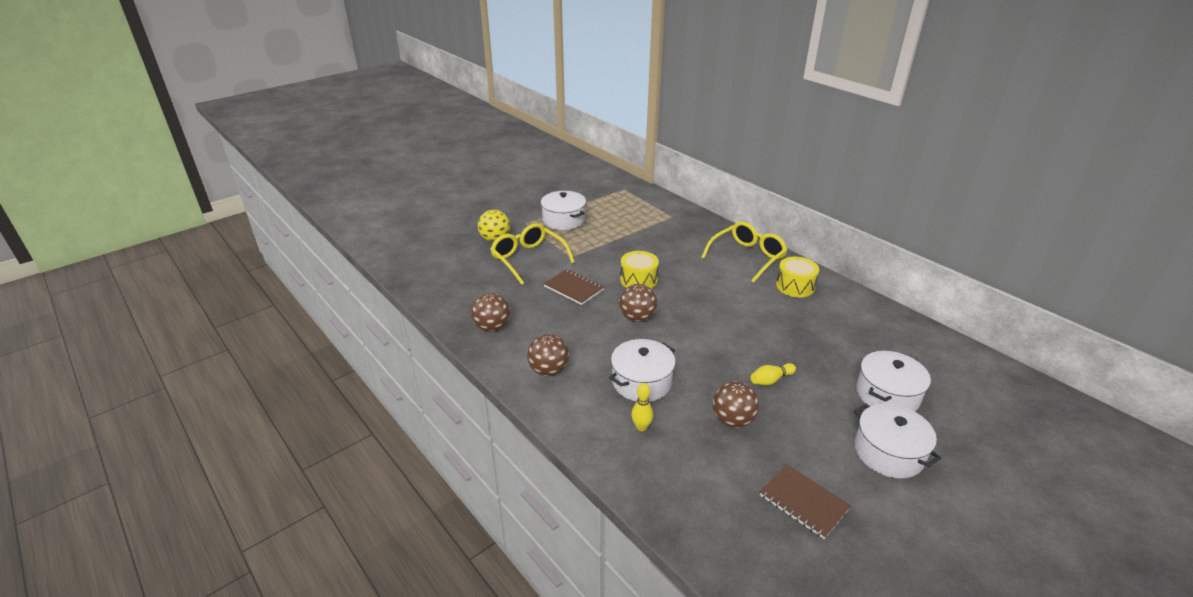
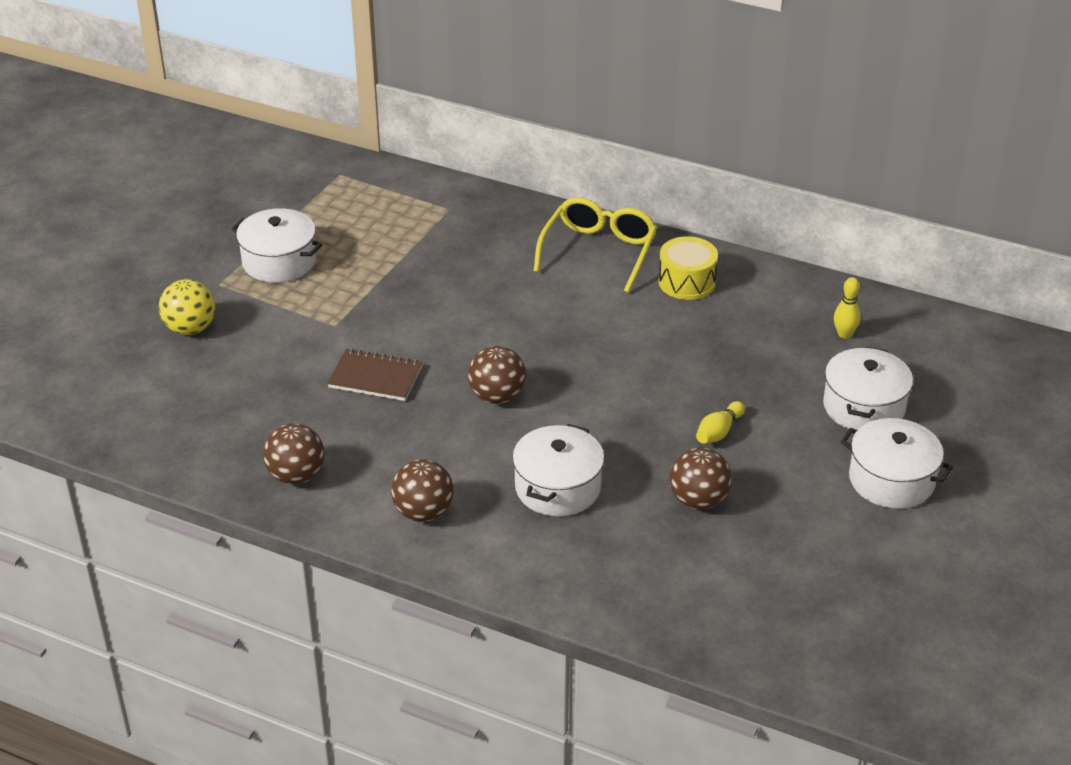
camera: 25 degrees left, 5 degrees up
(528, 259) = (270, 348): yellow glasses -> none
(638, 280) = (463, 335): yellow drum -> none
(641, 427) = (592, 547): yellow bowling pin -> yellow bowling pin (844, 334)
(803, 502) = (823, 570): brown notebook -> none

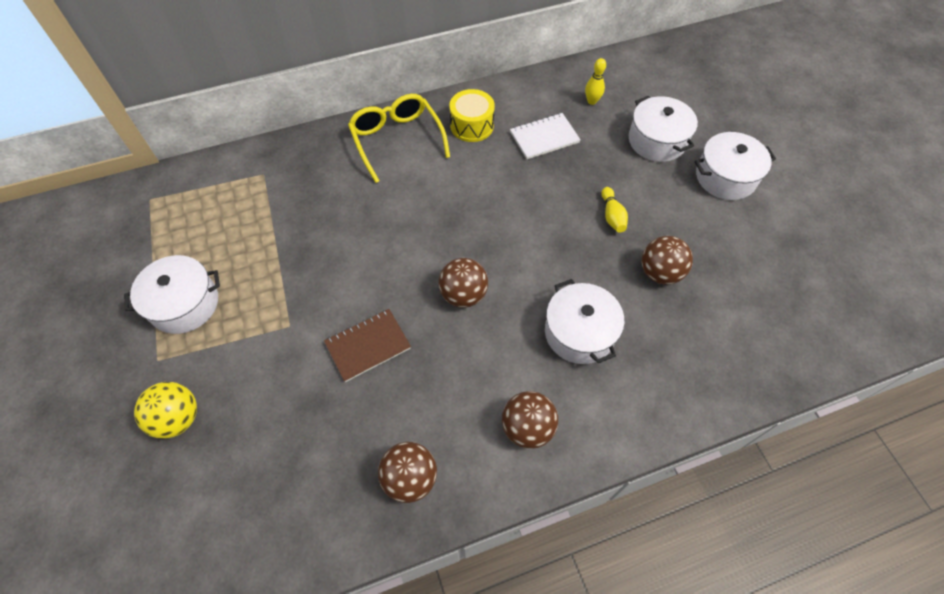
camera: 45 degrees left, 20 degrees up
(746, 333) = (544, 137): none -> white notebook

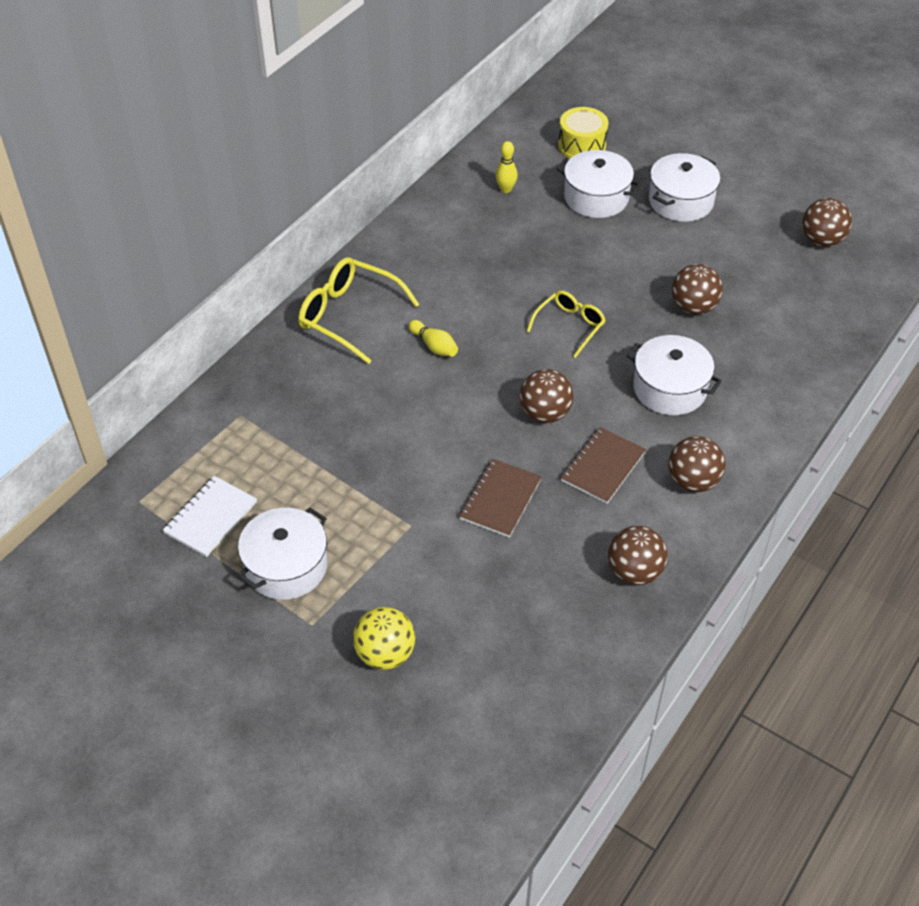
camera: 35 degrees left, 10 degrees down
(467, 367) = (602, 467): none -> brown notebook
(472, 125) = (411, 266): yellow drum -> yellow drum (582, 146)
(544, 137) = (491, 244): white notebook -> white notebook (210, 518)
(546, 233) = (570, 326): none -> yellow glasses
(612, 216) = (614, 281): yellow bowling pin -> yellow bowling pin (434, 346)
(827, 274) = (821, 240): none -> brown ball

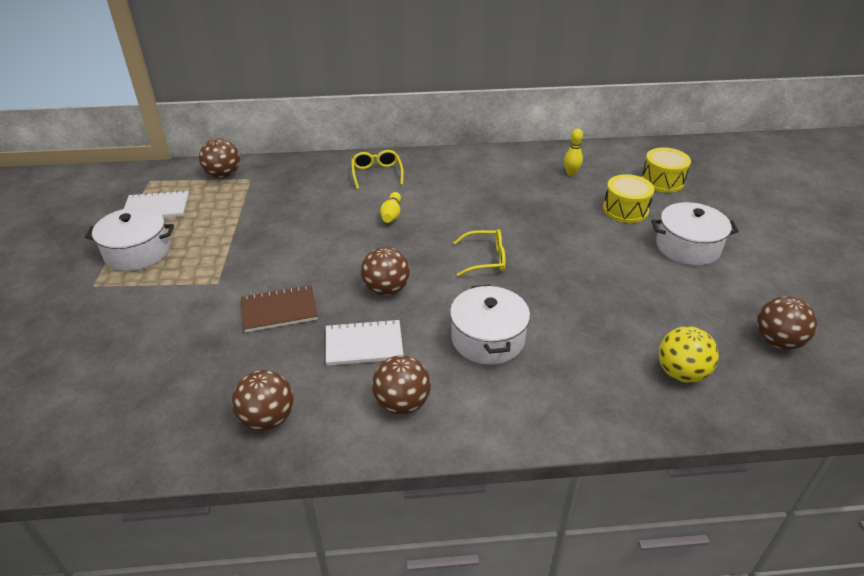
camera: 50 degrees right, 10 degrees down
(348, 315) = (377, 173): yellow glasses -> yellow glasses, size x0.62
(385, 654) = (86, 329): yellow ball -> yellow ball (681, 373)
(596, 197) = (625, 210): white pot -> yellow drum
(602, 467) = (364, 344): brown notebook -> white notebook
(693, 307) = (590, 308): brown ball -> brown ball (223, 175)

